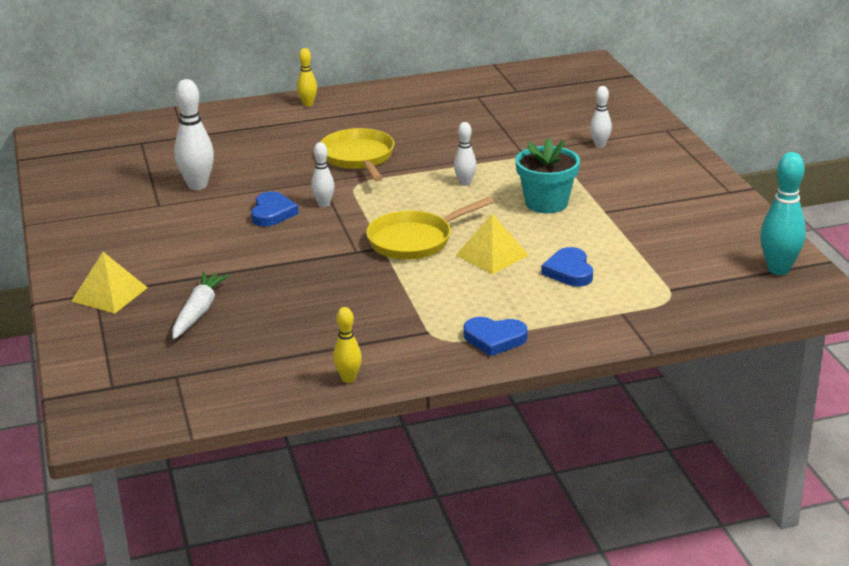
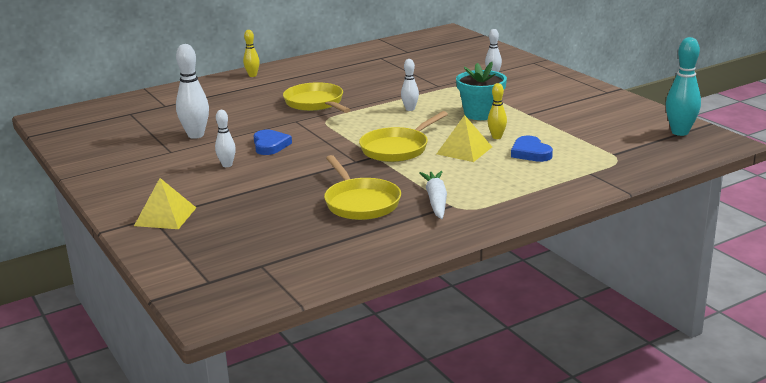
camera: 15 degrees left, 5 degrees down
(198, 312) = (251, 218): white carrot -> white carrot (436, 200)
(324, 204) = (308, 135): white bowling pin -> white bowling pin (227, 165)
(328, 311) = (360, 203): none -> yellow pan
(348, 379) = (410, 246): yellow bowling pin -> yellow bowling pin (496, 137)
(494, 339) = (507, 203): blue heart -> none

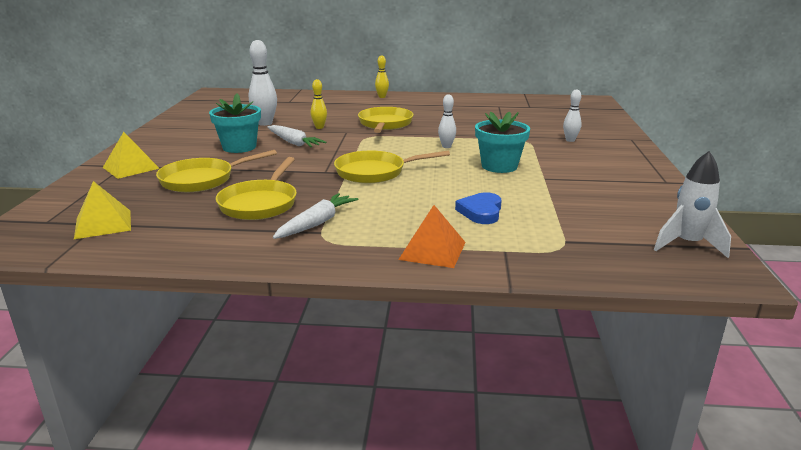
camera: 35 degrees right, 0 degrees up
(227, 165) = (239, 147): white bowling pin -> turquoise flower pot
(264, 203) = (202, 180): none -> yellow pan
(270, 145) = (294, 143): blue heart -> white carrot
(464, 150) = (425, 190): yellow pyramid -> yellow pyramid (103, 224)
(496, 137) = (476, 189): yellow bowling pin -> yellow bowling pin (319, 127)
(548, 189) = (432, 250): none -> orange pyramid
(680, 132) = (687, 244): turquoise bowling pin -> white rocket

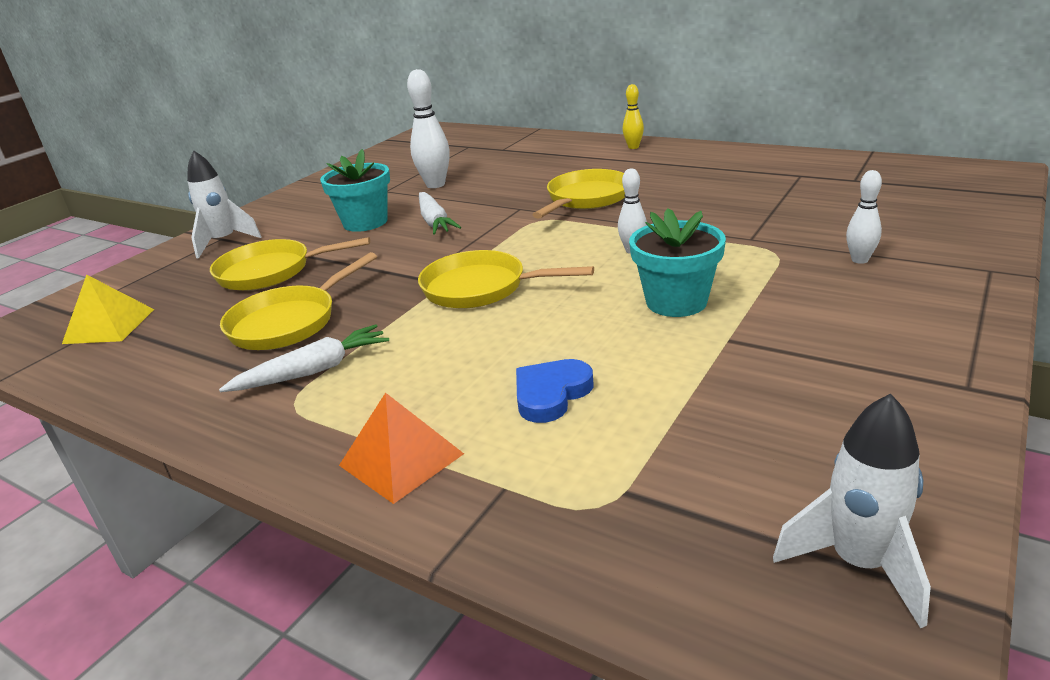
camera: 30 degrees right, 5 degrees up
(130, 168) = (224, 242): yellow pyramid -> white rocket
(319, 127) = (493, 197): yellow bowling pin -> none

